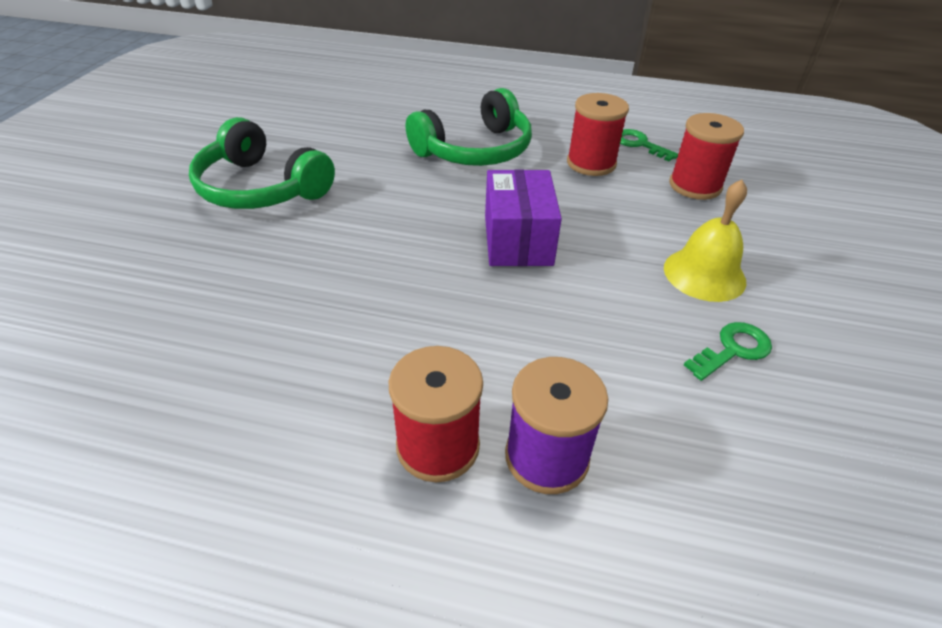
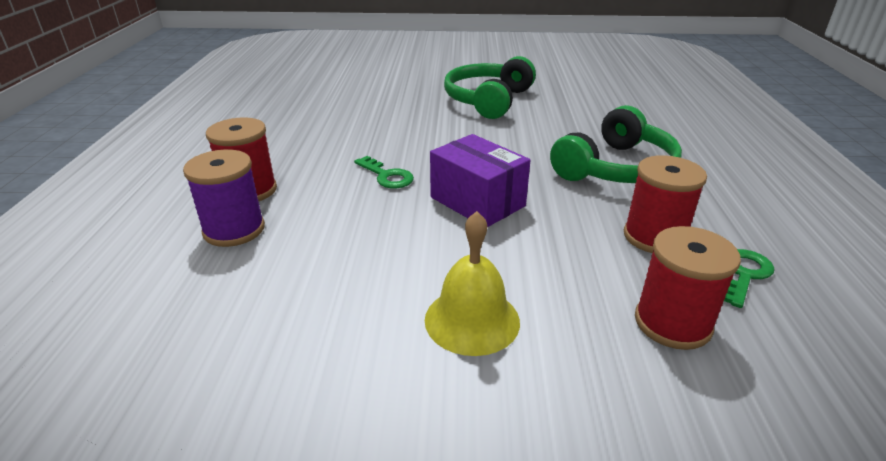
camera: 80 degrees right, 10 degrees down
(475, 150) = (616, 168): green headphones -> green headphones turned 90 degrees counterclockwise
(517, 240) = (477, 201): purple box -> purple box turned 60 degrees clockwise
(733, 350) = (349, 333): green key -> green key (387, 176)

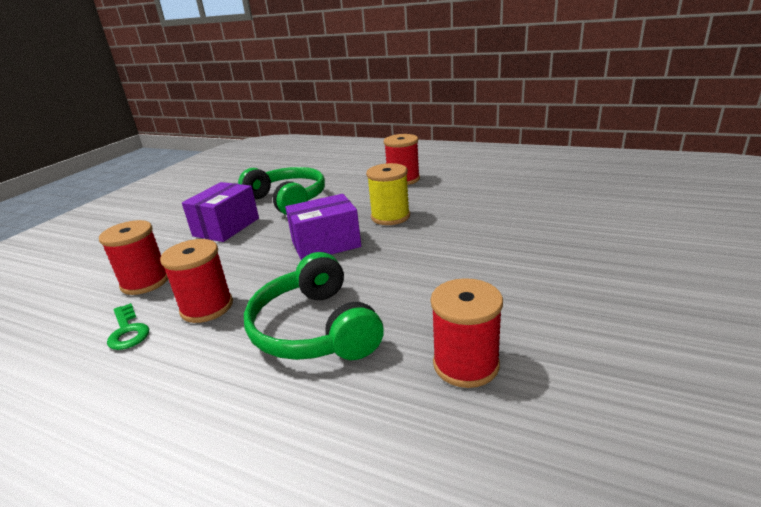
camera: 115 degrees right, 5 degrees down
(234, 230) = (362, 178): purple spool -> none
(387, 176) = (390, 217): green key -> yellow spool
(472, 320) = (226, 227): yellow bell -> purple box
(488, 100) = (546, 287): green headphones -> green headphones (288, 200)
(591, 115) = (466, 364): none -> red spool

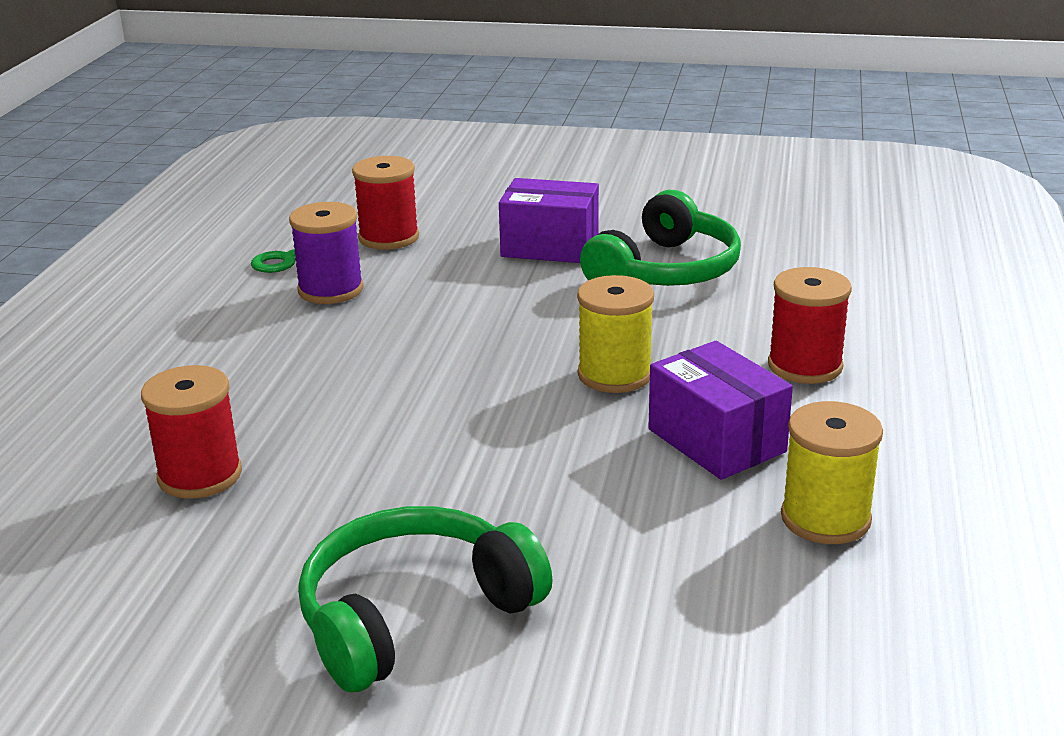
camera: 75 degrees right, 0 degrees up
(207, 307) = (330, 290): red spool -> purple spool
(315, 329) = (281, 366): green headphones -> green headphones (414, 615)
(326, 244) = (501, 334): purple box -> purple box (716, 440)
(524, 185) = (825, 518): none -> yellow spool

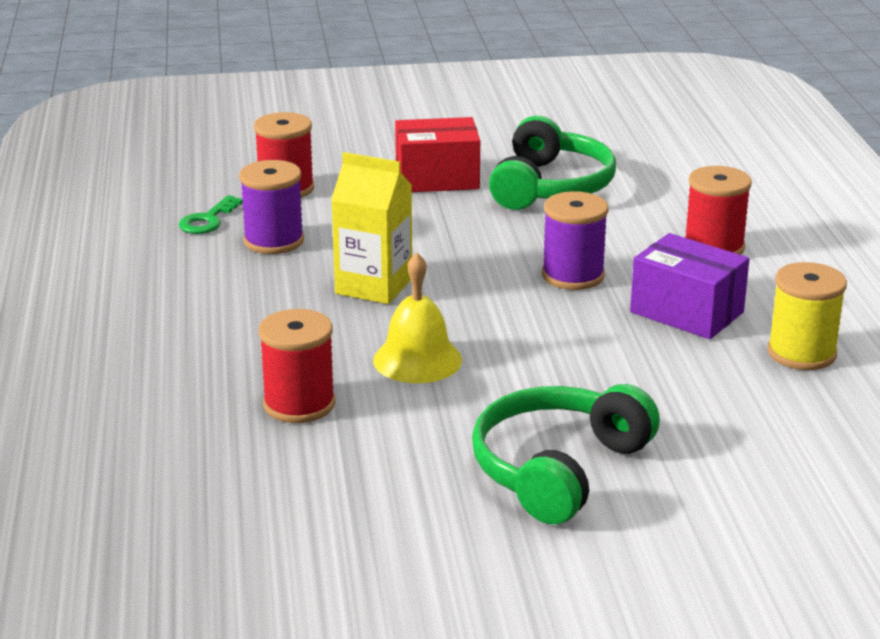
camera: 20 degrees left, 0 degrees up
(366, 445) = (417, 360): none -> yellow bell
(389, 353) = (374, 286): none -> yellow carton
(550, 247) = (437, 179): purple box -> red box
(614, 375) = (573, 275): yellow spool -> purple spool

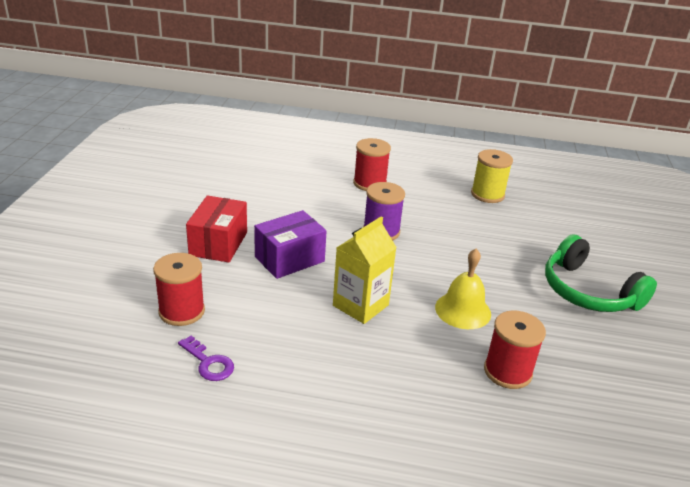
camera: 75 degrees left, 5 degrees up
(208, 220) = (208, 363): green key -> purple key
(274, 241) = (267, 335): purple spool -> none
(550, 186) = (262, 208): green headphones -> none
(686, 312) = (437, 211): purple box -> purple box (289, 259)

